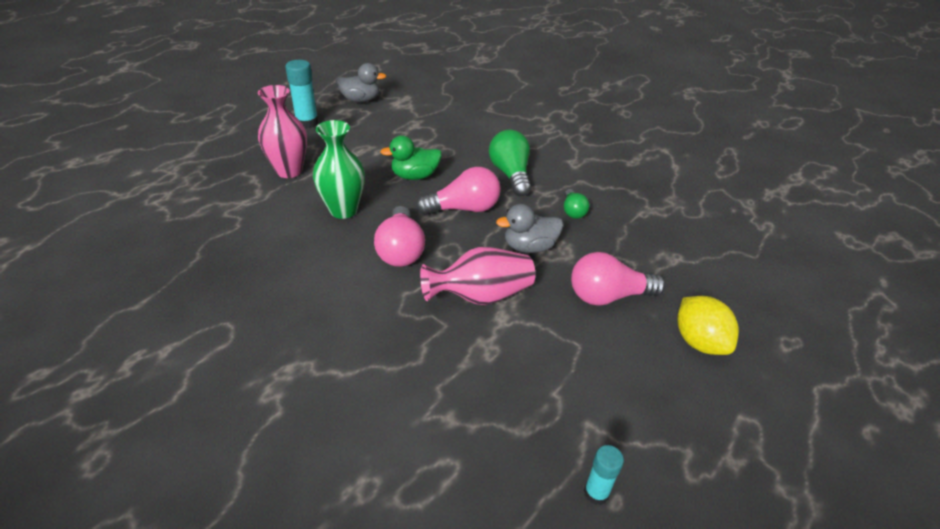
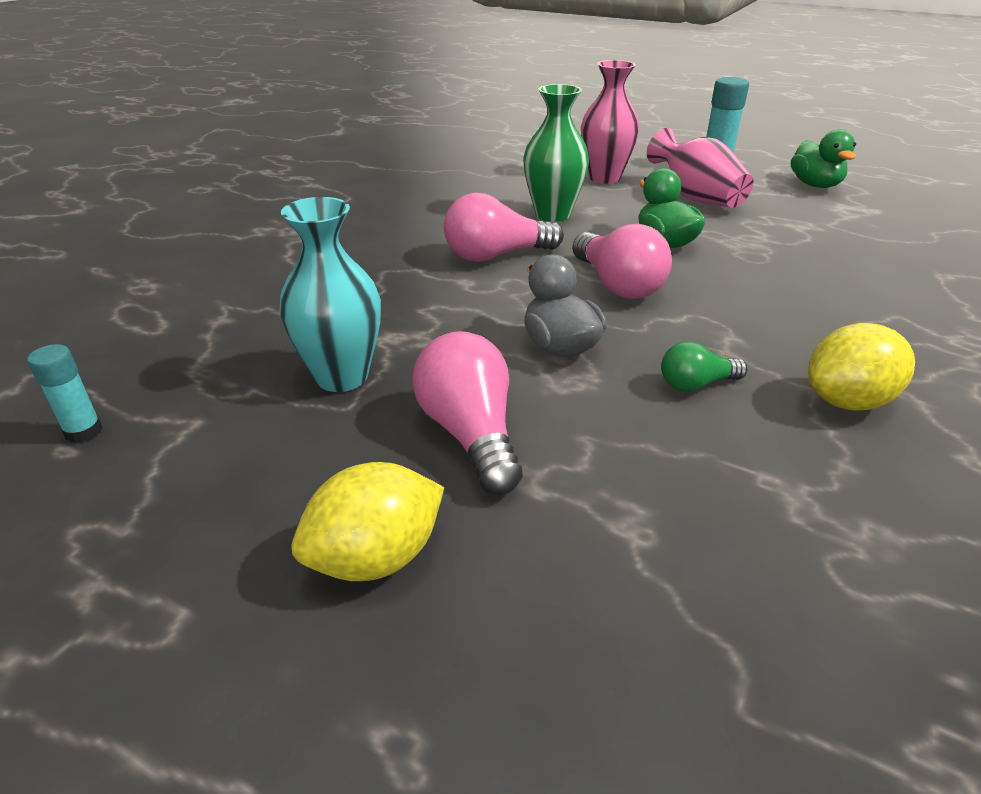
camera: 80 degrees right, 5 degrees down
(360, 100) = (815, 185): grey duck -> green duck
(481, 296) = (429, 317): pink vase -> pink vase (696, 198)
(510, 174) = (750, 313): green light bulb -> none
(546, 345) = (342, 376): none -> turquoise vase
(591, 175) = (847, 401): none -> yellow lemon

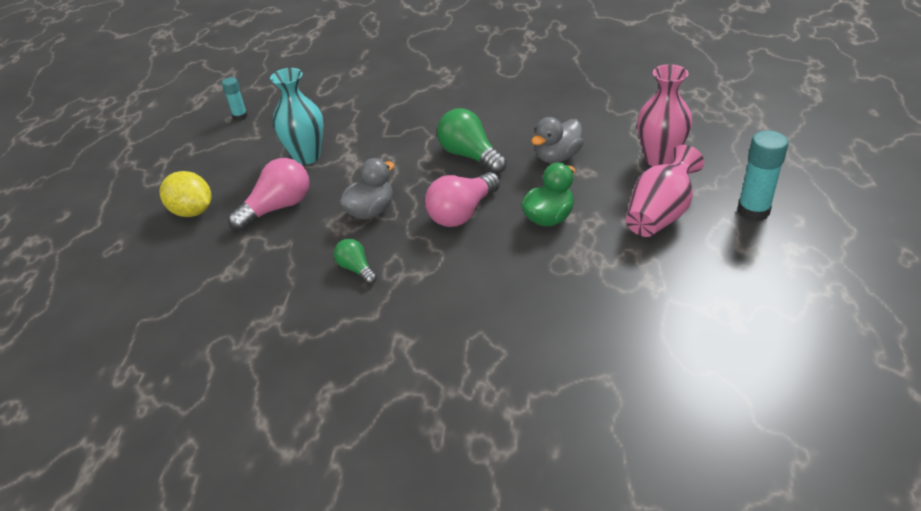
camera: 70 degrees right, 5 degrees up
(496, 255) = (470, 156): pink light bulb -> green light bulb
(552, 214) = (557, 157): green vase -> grey duck
(815, 185) = (774, 280): green duck -> none
(847, 401) = (367, 332): yellow lemon -> none

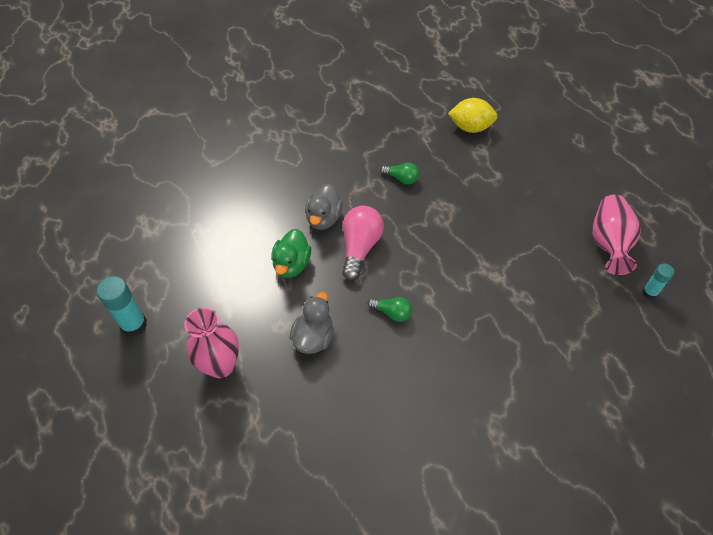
camera: 150 degrees right, 15 degrees up
(192, 211) = (561, 182): yellow lemon -> yellow lemon (470, 127)
(278, 208) = (502, 206): pink light bulb -> none
(307, 156) = (533, 263): turquoise vase -> none
(370, 211) = (430, 226): grey duck -> grey duck (324, 218)
(470, 156) = (392, 313): green light bulb -> green light bulb, size x0.57
(660, 214) = (207, 296): pink vase -> pink vase (609, 243)

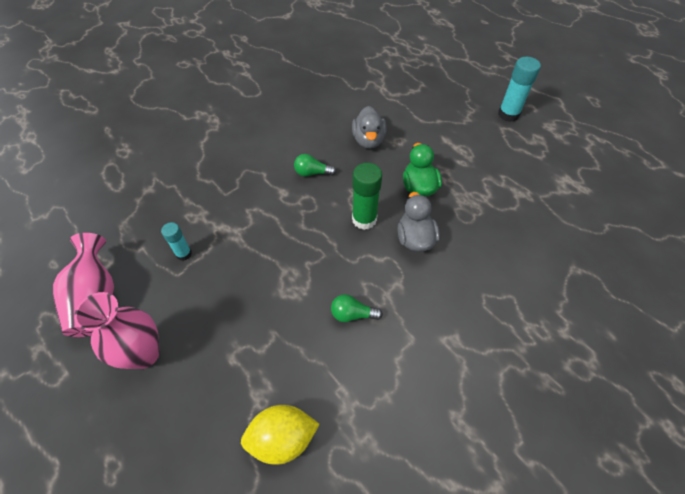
camera: 160 degrees right, 0 degrees up
(220, 365) = (425, 108): pink vase -> pink vase (144, 354)
(360, 247) = (364, 219): pink light bulb -> green glue stick
(649, 292) = (63, 254): turquoise glue stick -> turquoise glue stick (184, 254)

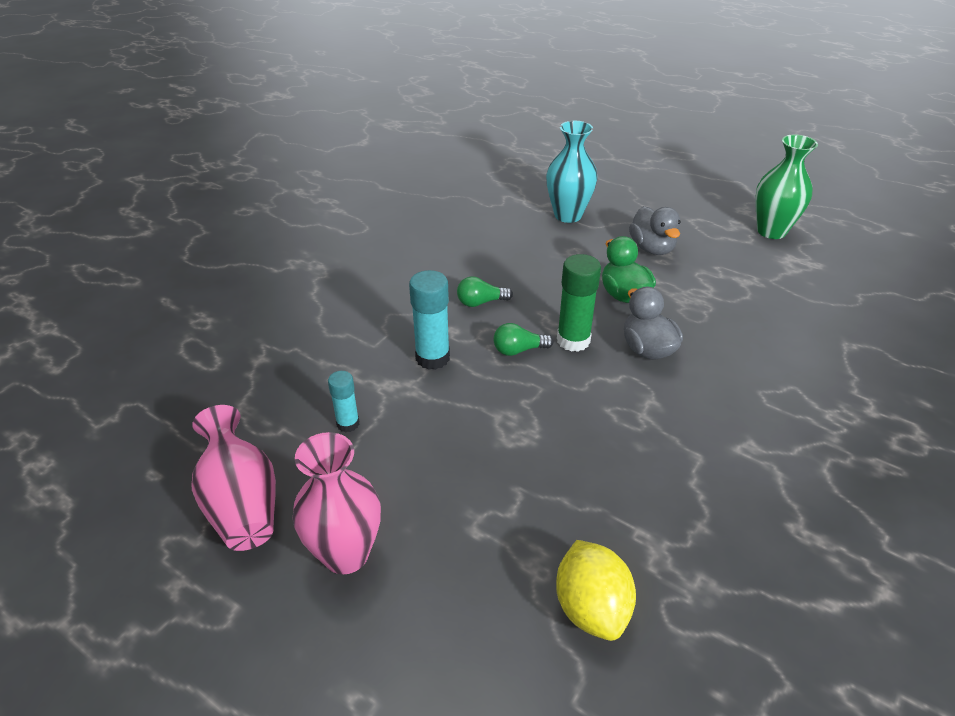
camera: 15 degrees left, 15 degrees down
(282, 438) = (591, 607): yellow lemon -> yellow lemon turned 75 degrees counterclockwise
(352, 314) = (611, 445): green light bulb -> green light bulb (518, 350)
(368, 140) = (535, 256): grey duck -> grey duck (652, 248)
(408, 107) = (568, 215): none -> turquoise vase
(508, 114) = (690, 205): turquoise glue stick -> turquoise glue stick (432, 358)
(563, 151) = (771, 231): none -> green vase

